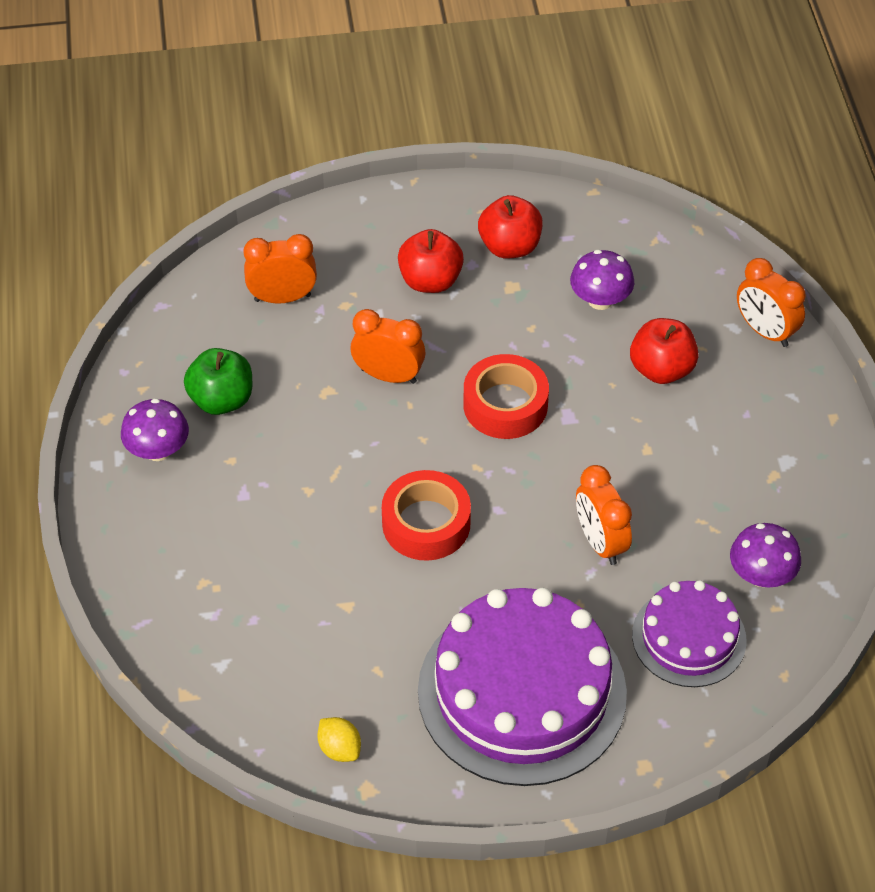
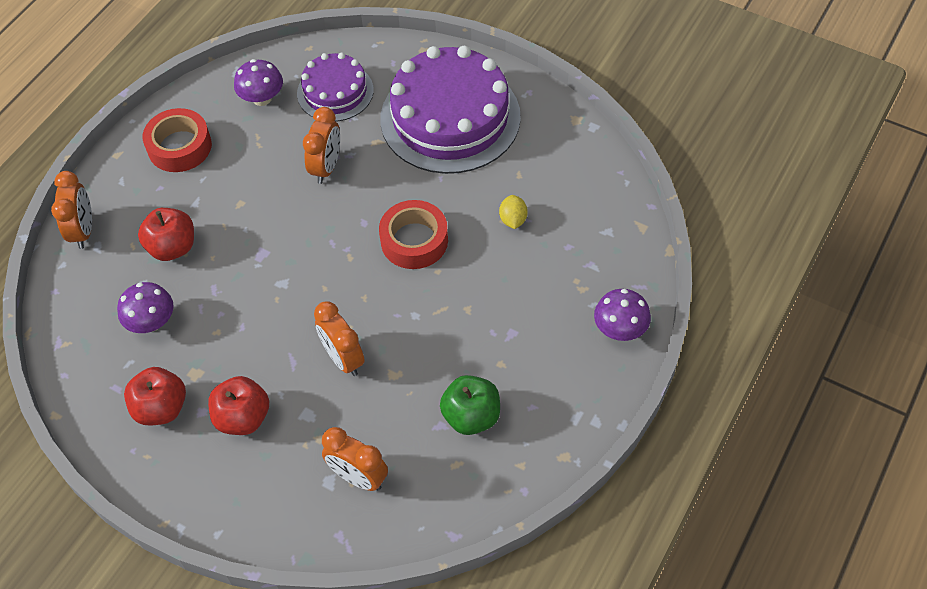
camera: 140 degrees left, 5 degrees up
(158, 450) = (545, 404): purple mushroom -> purple mushroom (620, 329)
(339, 749) = (574, 147): yellow lemon -> yellow lemon (513, 220)
(505, 405) = (291, 287): red tape -> red tape (179, 147)

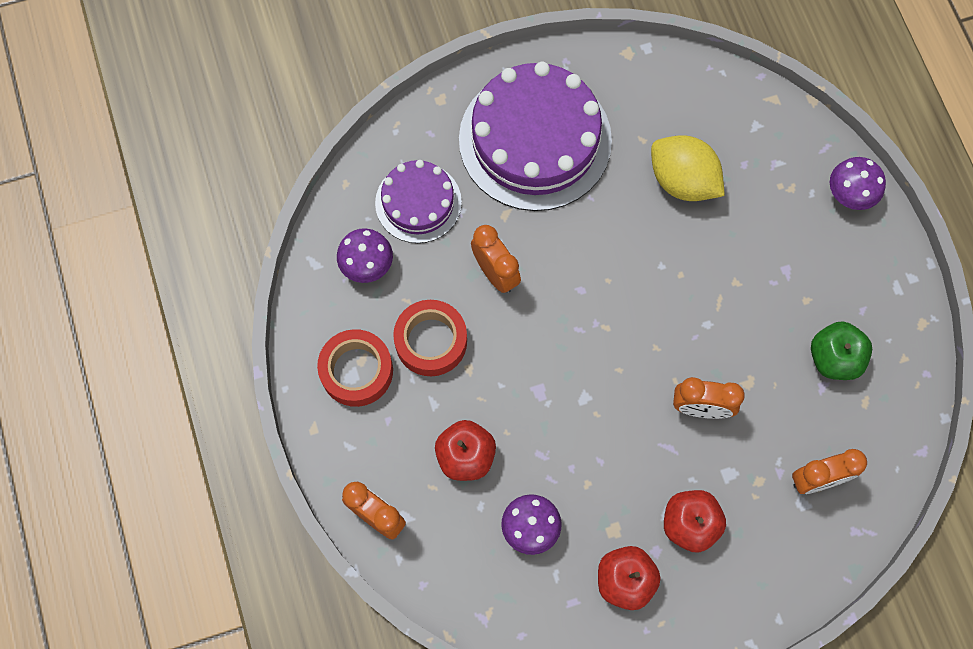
camera: 50 degrees left, 15 degrees up
(414, 240) = (635, 267): red tape -> red tape (431, 341)
(513, 220) = (682, 181): yellow lemon -> yellow lemon, size x2.06

